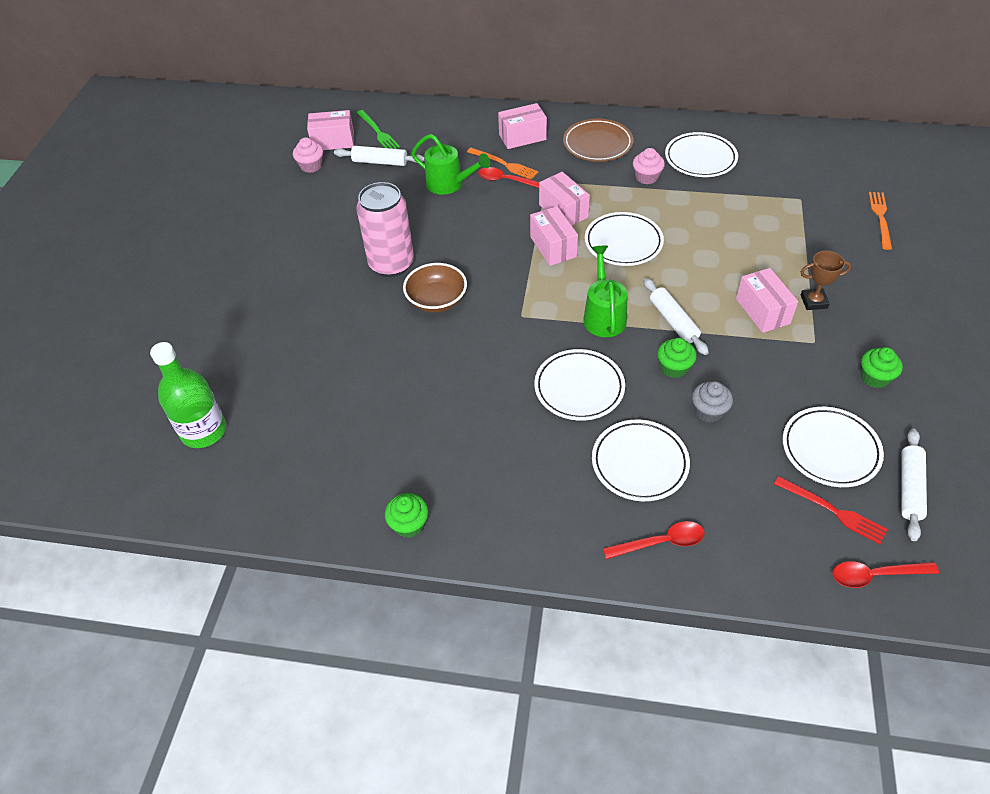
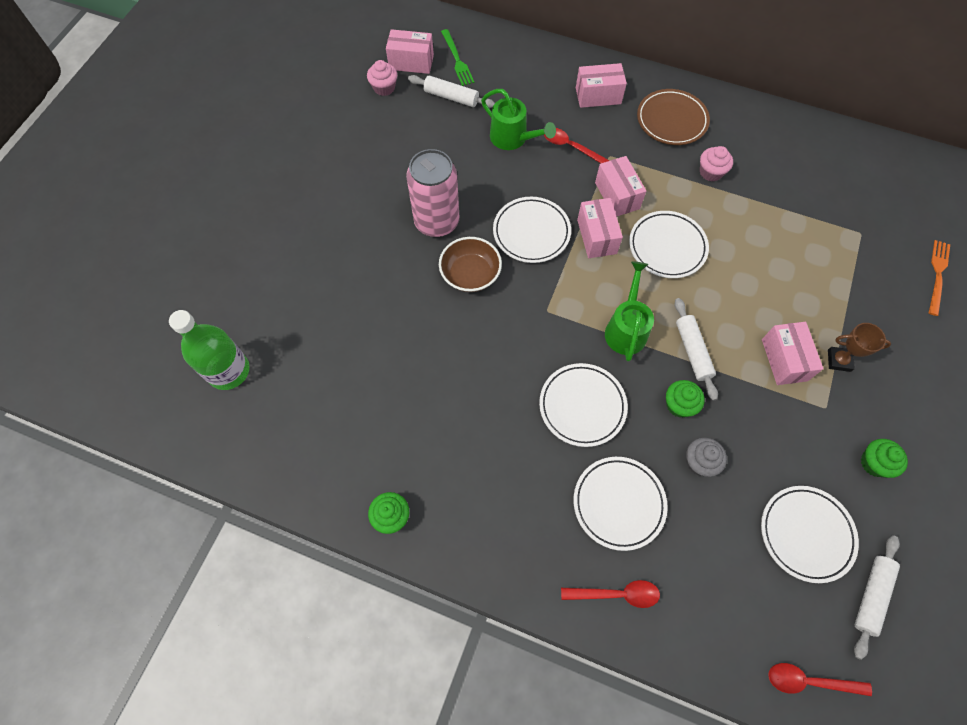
camera: 10 degrees right, 15 degrees up
(504, 164) = (572, 126): orange fork -> none
(700, 158) = (771, 161): white plate -> white plate (531, 232)
(832, 511) = (788, 601): red fork -> none

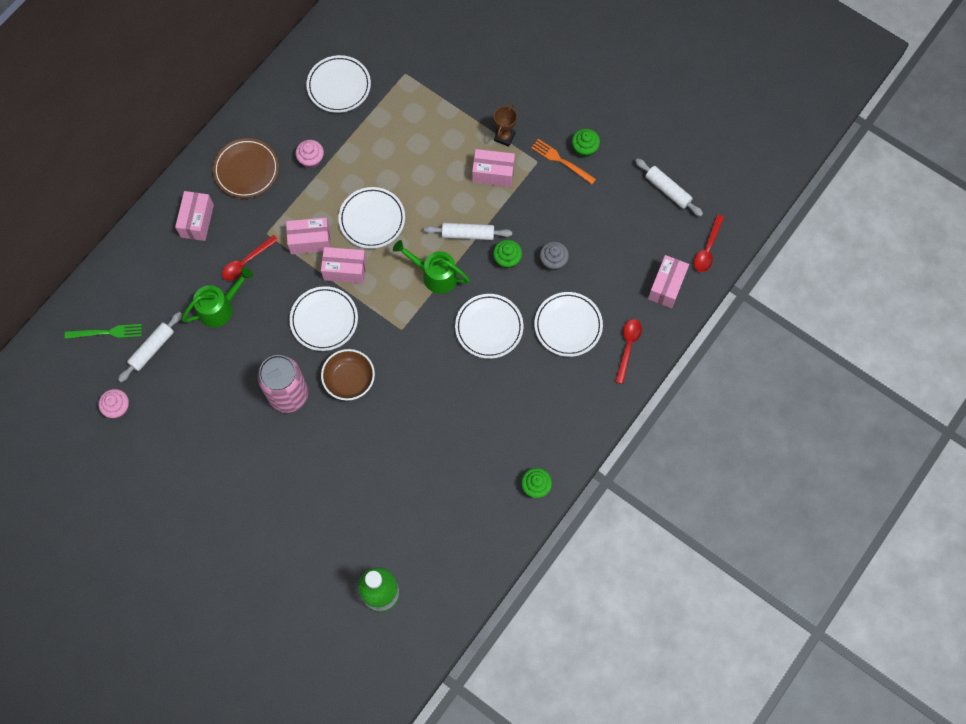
camera: 75 degrees left, 5 degrees up
(411, 62) = (94, 375): pink box -> pink box (666, 286)
(806, 534) = (620, 212): white plate -> white plate (339, 86)
(937, 275) = (457, 38): orange fork -> orange fork (561, 161)

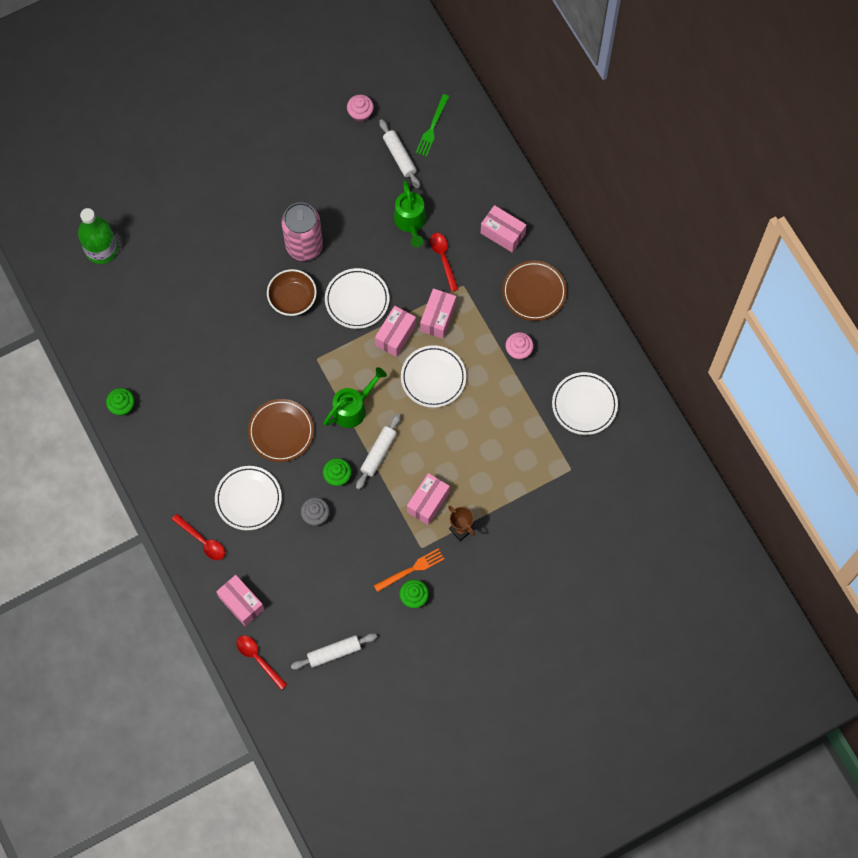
camera: 115 degrees right, 0 degrees up
(489, 327) = (281, 431): white plate -> brown plate

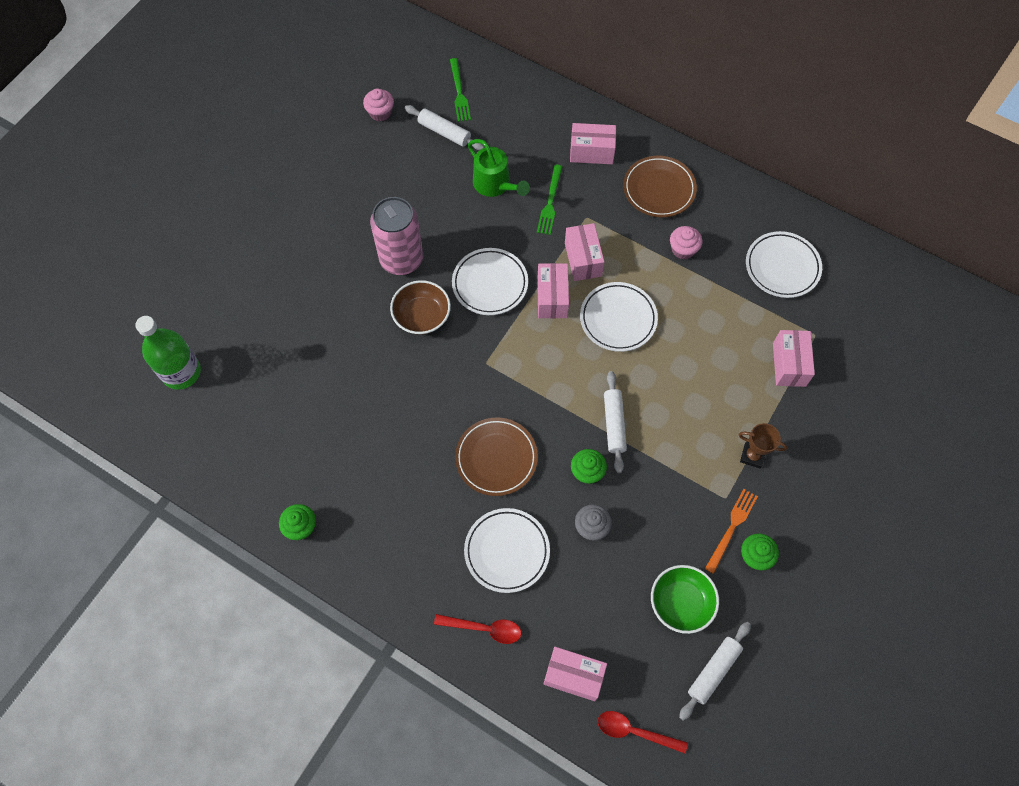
camera: 30 degrees left, 5 degrees down
(342, 598) = (681, 603): none -> green bowl
(353, 408) = (557, 392): green watering can -> none
(428, 502) = (699, 446): pink box -> pink box (789, 364)
(443, 258) = (550, 202): red spoon -> green fork

